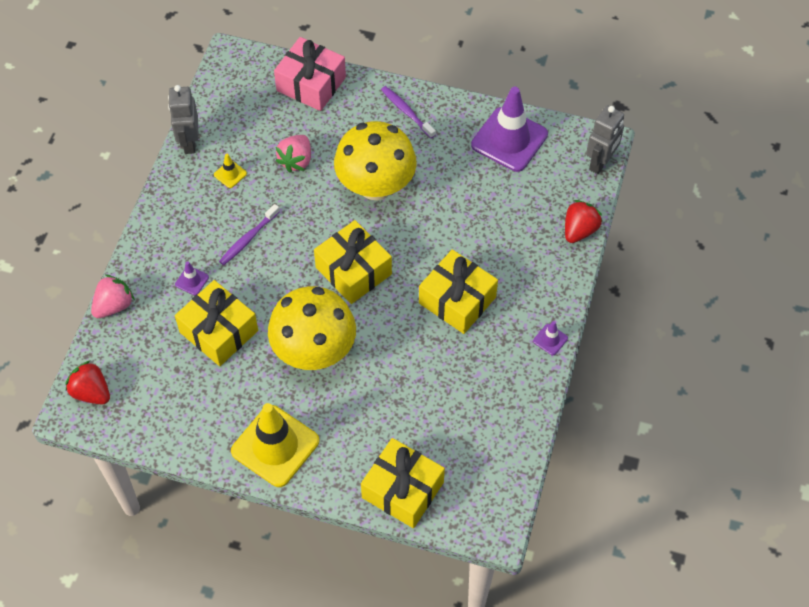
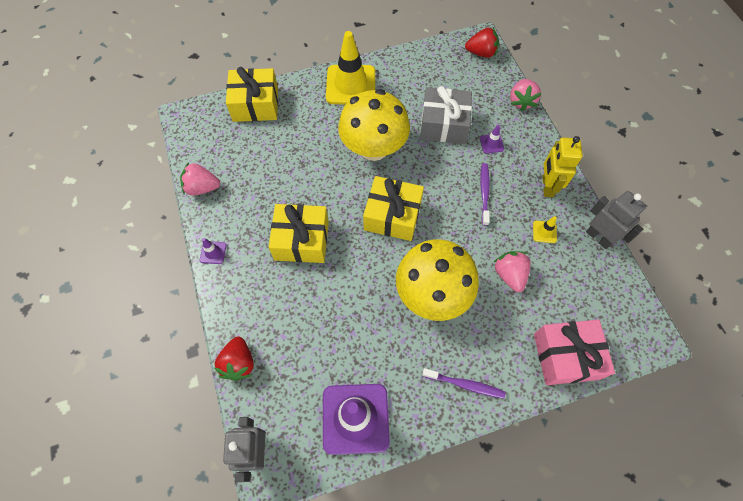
camera: 145 degrees right, 5 degrees up
(184, 209) = (547, 186): none -> yellow robot
(219, 331) = (443, 124): yellow gift -> grey gift
(524, 417) = (202, 188): none -> pink strawberry

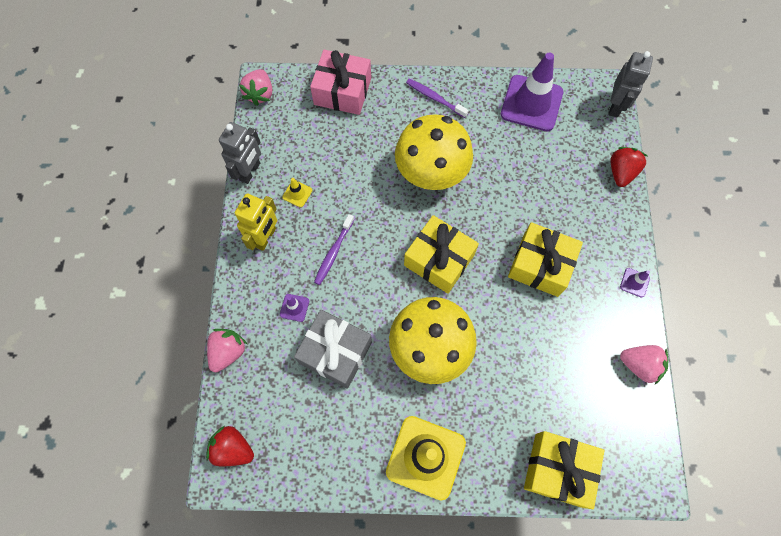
camera: 160 degrees left, 5 degrees up
(509, 275) = (353, 166): pink strawberry -> pink strawberry (260, 94)
(598, 237) = (250, 172): grey robot -> grey robot turned 135 degrees counterclockwise

